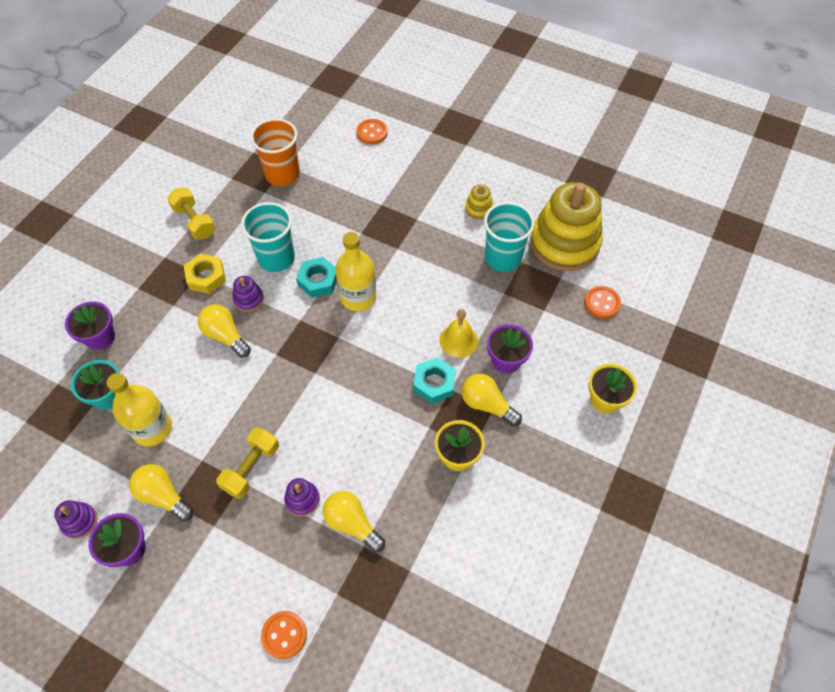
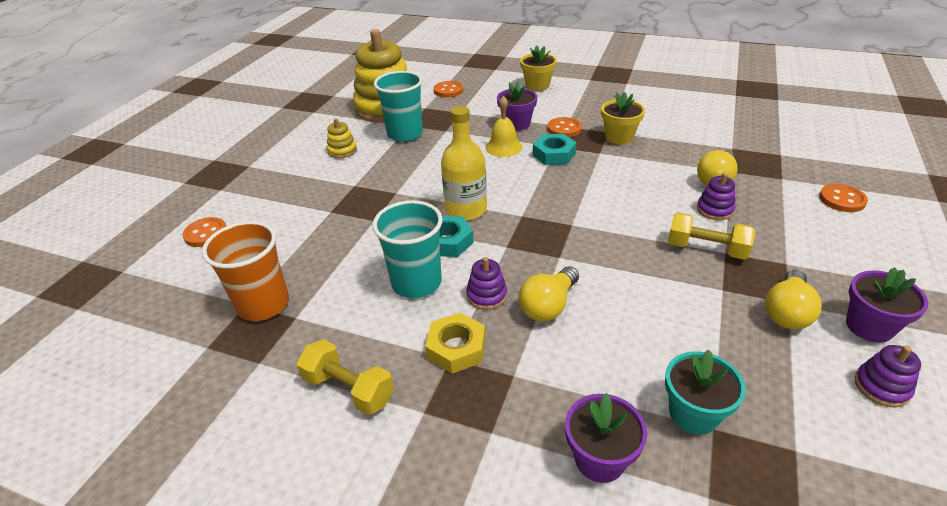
camera: 95 degrees left, 20 degrees down
(152, 428) = (712, 346): yellow bottle -> none
(194, 221) = (349, 389): yellow dumbbell -> yellow dumbbell turned 75 degrees clockwise
(487, 405) = (564, 129): yellow light bulb -> orange button

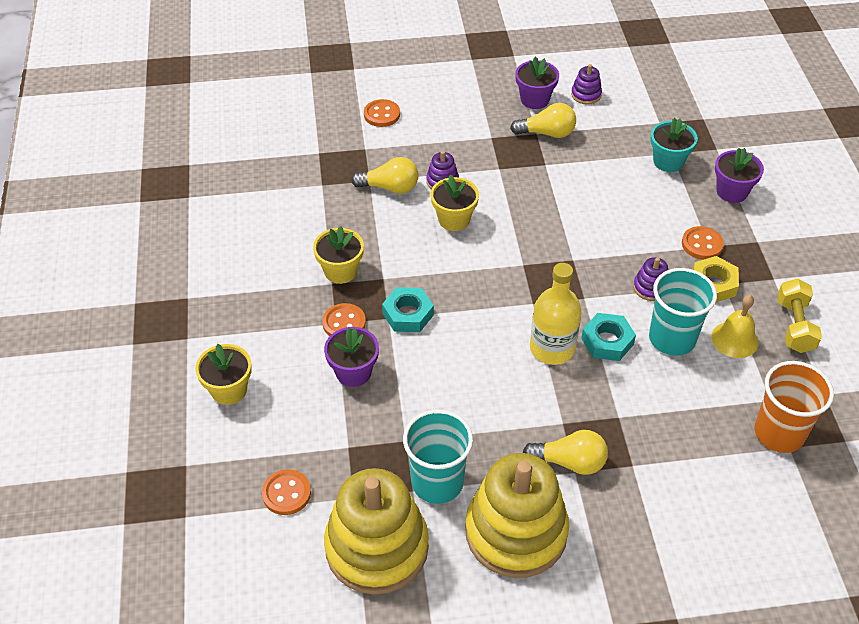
camera: 120 degrees left, 10 degrees up
(206, 234) = (748, 562): orange button -> orange button (702, 244)
(342, 151) = (516, 532): yellow stacking toy -> yellow stacking toy, size x2.43
(503, 147) = (415, 364): yellow bell -> yellow bell (734, 339)
(548, 306) = (633, 249): yellow light bulb -> yellow light bulb (570, 462)
(654, 202) = (454, 219): none -> yellow flower pot
(706, 249) = (502, 179): yellow dumbbell -> none

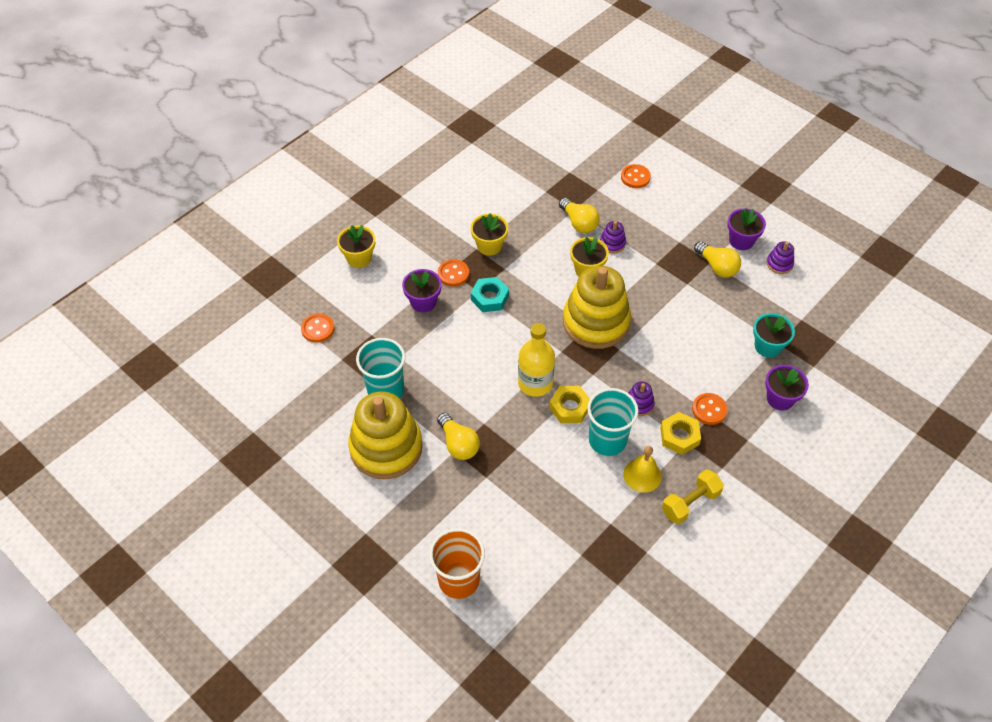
camera: 50 degrees right, 5 degrees up
(377, 547) = (320, 391): yellow stacking toy -> yellow stacking toy (596, 322)
(607, 341) = (570, 407): turquoise nut -> yellow nut
(779, 433) = (587, 542): orange cup -> orange cup (459, 580)

